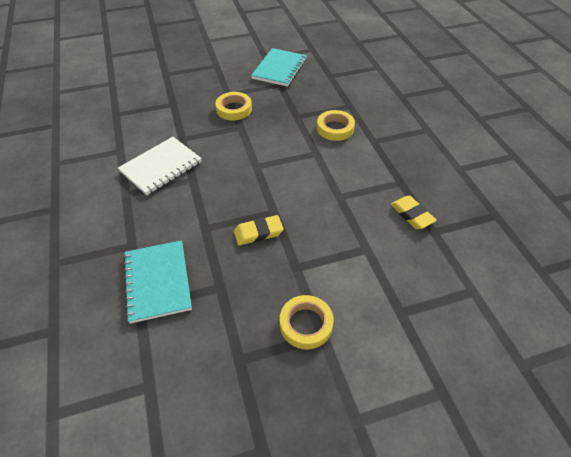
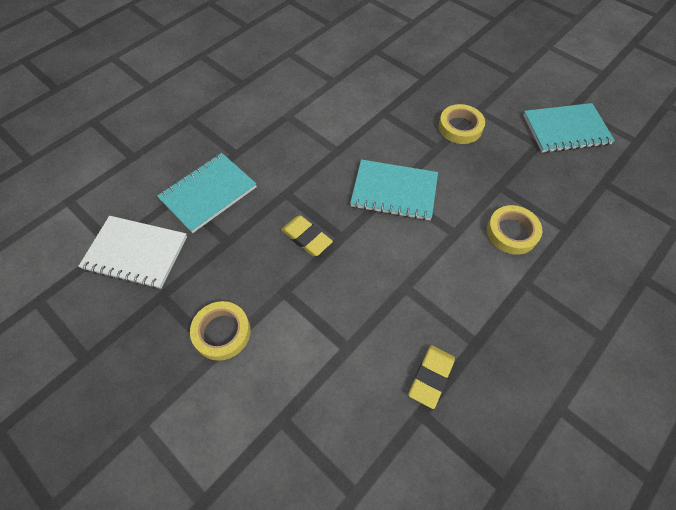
camera: 60 degrees right, 10 degrees up
(161, 167) = (335, 119): white notebook -> white notebook (136, 253)
(258, 166) = (394, 191): none -> turquoise notebook

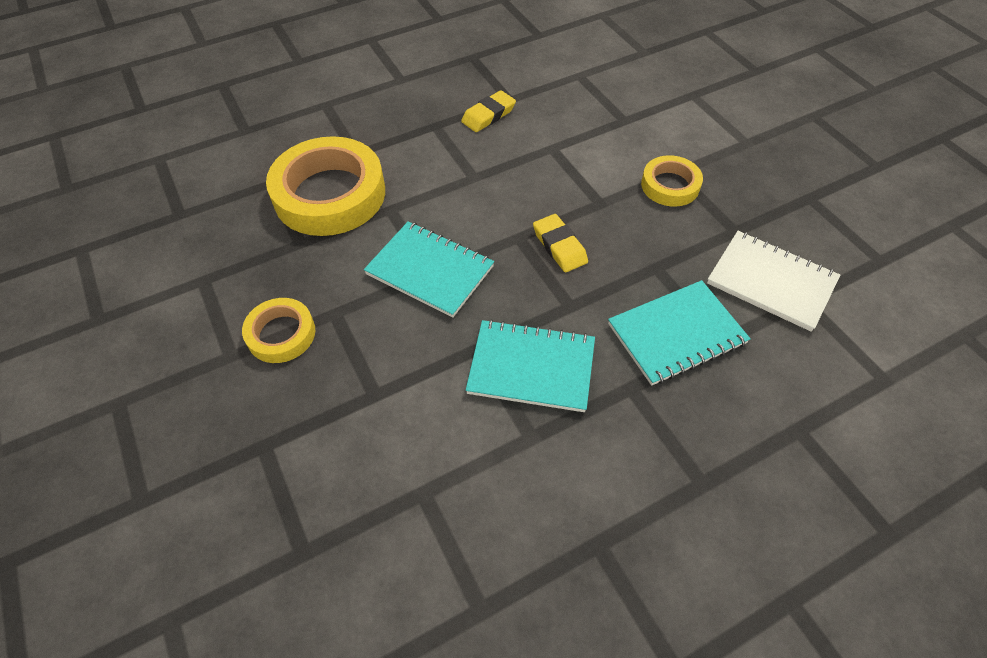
camera: 160 degrees left, 5 degrees down
(512, 232) = (330, 194): yellow tape -> yellow tape, size x1.92
(565, 130) = (147, 289): turquoise notebook -> turquoise notebook (531, 367)

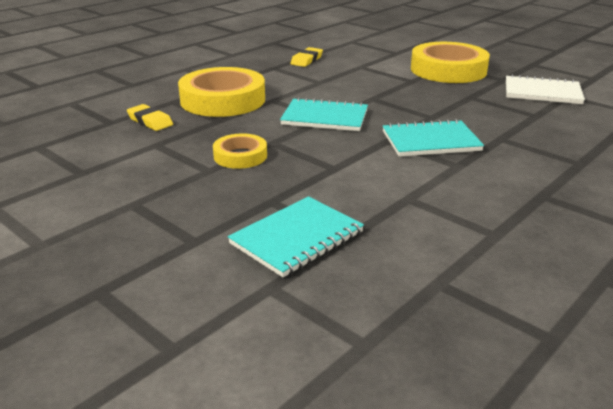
camera: 20 degrees left, 25 degrees down
(559, 246) = (402, 98): yellow eraser -> yellow eraser (150, 121)
(670, 185) = (448, 70): yellow tape -> yellow tape, size x1.92
(676, 334) = (507, 116): turquoise notebook -> turquoise notebook (297, 238)

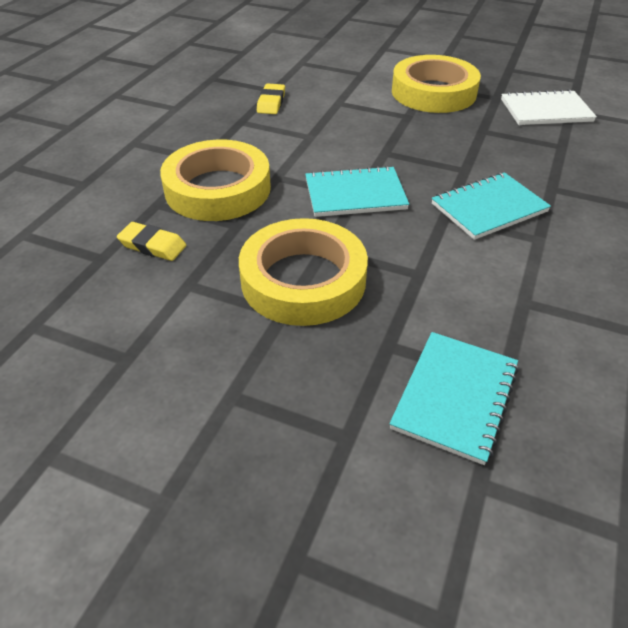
camera: 20 degrees left, 15 degrees up
(240, 156) = (303, 280): yellow tape -> yellow tape, size x1.92

